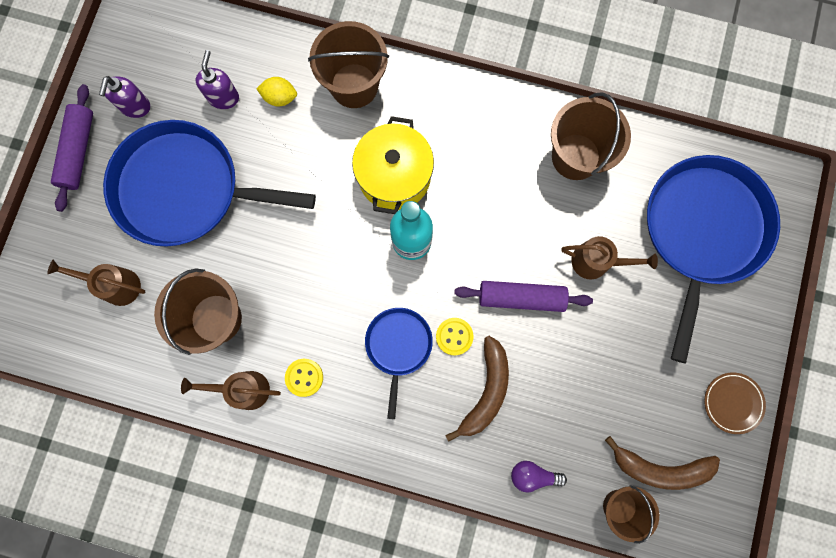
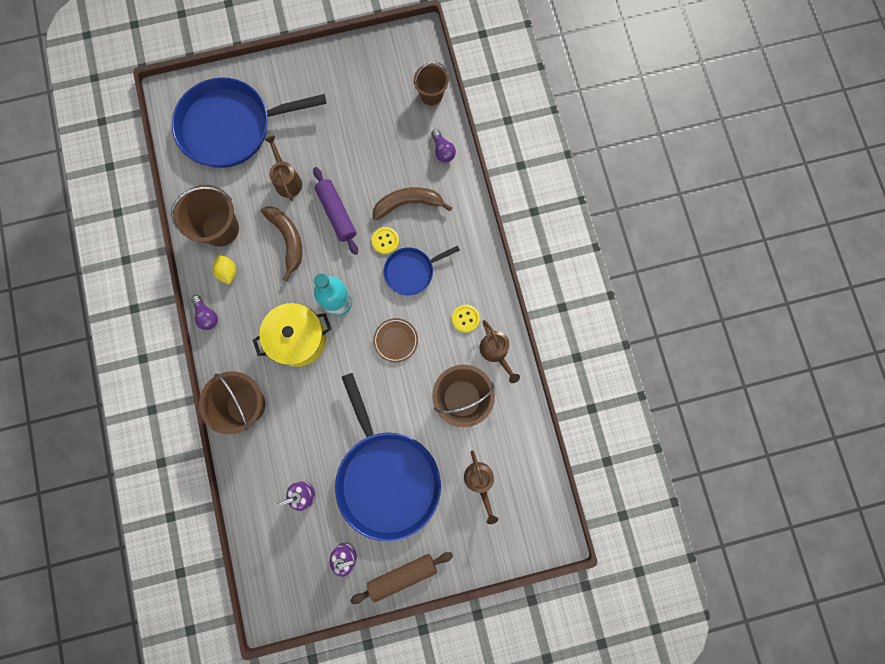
camera: 120 degrees left, 0 degrees up
(78, 151) = (402, 575): purple rolling pin -> brown rolling pin
(280, 97) = (283, 452): yellow lemon -> yellow lemon (228, 272)
(479, 93) = (207, 315): none -> purple light bulb
(659, 468) = (396, 84): brown banana -> brown banana (288, 240)
(732, 403) = (333, 62): brown plate -> brown plate (395, 340)

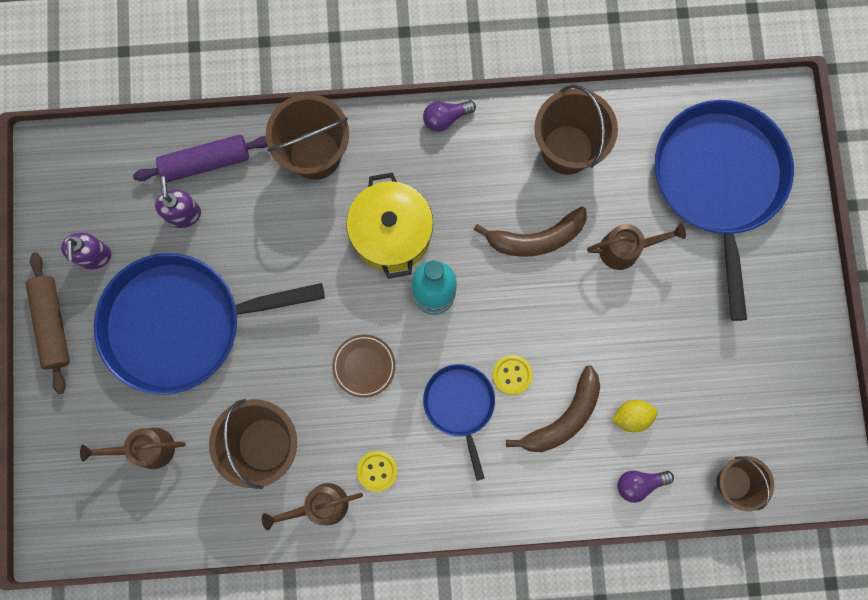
camera: 100 degrees right, 0 degrees up
(228, 272) = (502, 152): yellow lemon -> yellow lemon (632, 416)
(337, 213) = (564, 312): purple rolling pin -> purple rolling pin (206, 162)
(408, 203) = (563, 418): brown banana -> brown banana turned 45 degrees clockwise

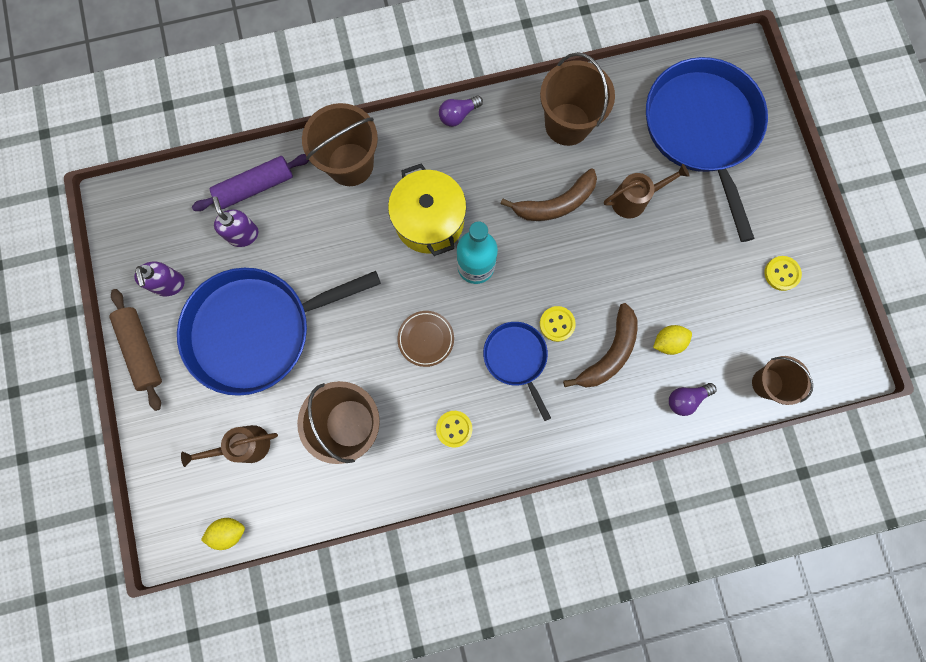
camera: 10 degrees left, 0 degrees up
(115, 538) = (229, 531): none -> yellow lemon
(320, 506) = (409, 469): brown watering can -> none
(775, 362) = (781, 273): none -> yellow button

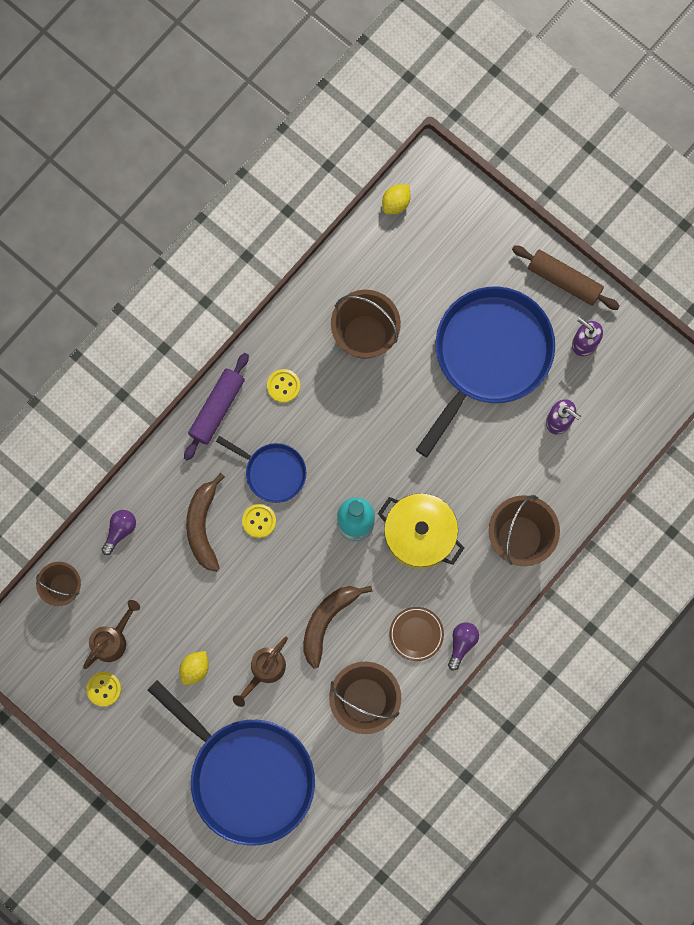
camera: 145 degrees right, 0 degrees up
(244, 446) = (431, 267): brown watering can -> brown watering can (112, 639)
(255, 187) = (581, 465): purple rolling pin -> purple rolling pin (217, 408)
(426, 339) = (353, 438): brown plate -> brown plate (416, 634)
(668, 342) = (162, 567): yellow lemon -> yellow lemon (195, 669)

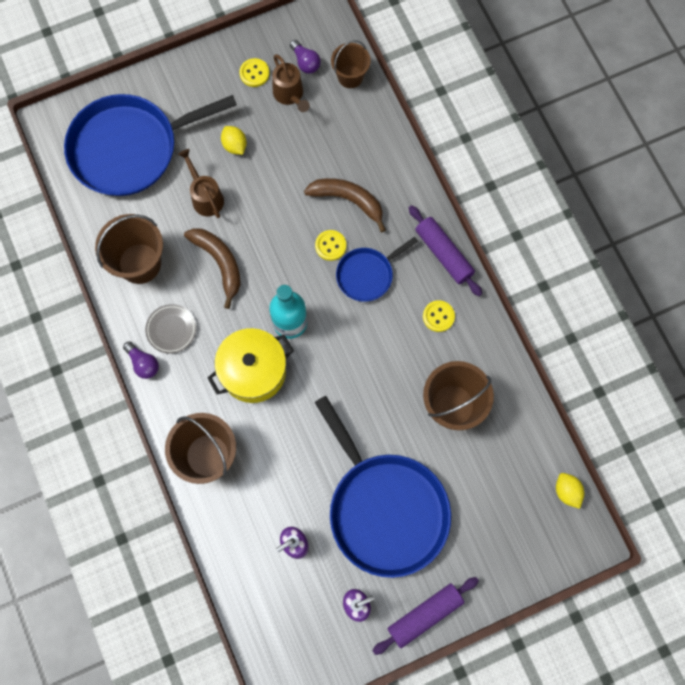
camera: 115 degrees right, 5 degrees down
(120, 531) = (375, 136): purple light bulb -> purple light bulb (305, 62)
(416, 634) = (171, 329): brown plate -> grey plate
(564, 280) = (425, 615): brown rolling pin -> purple rolling pin

